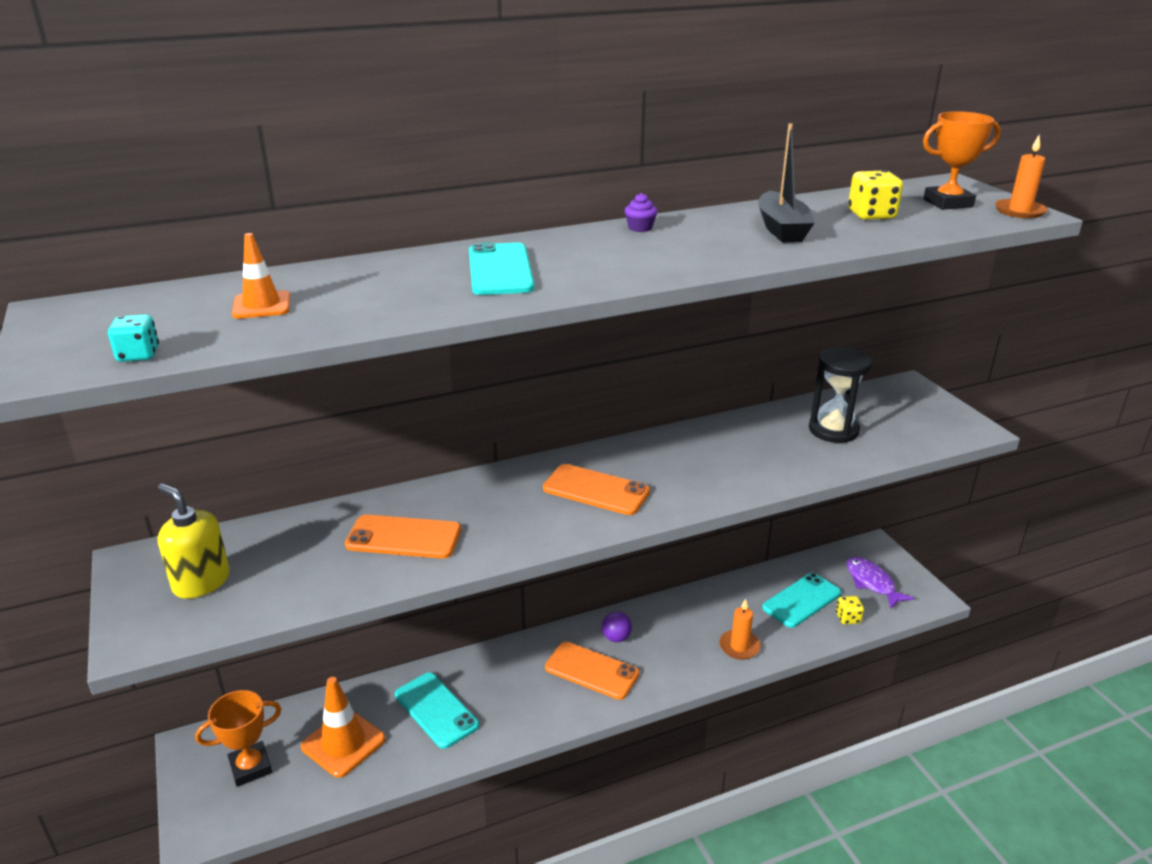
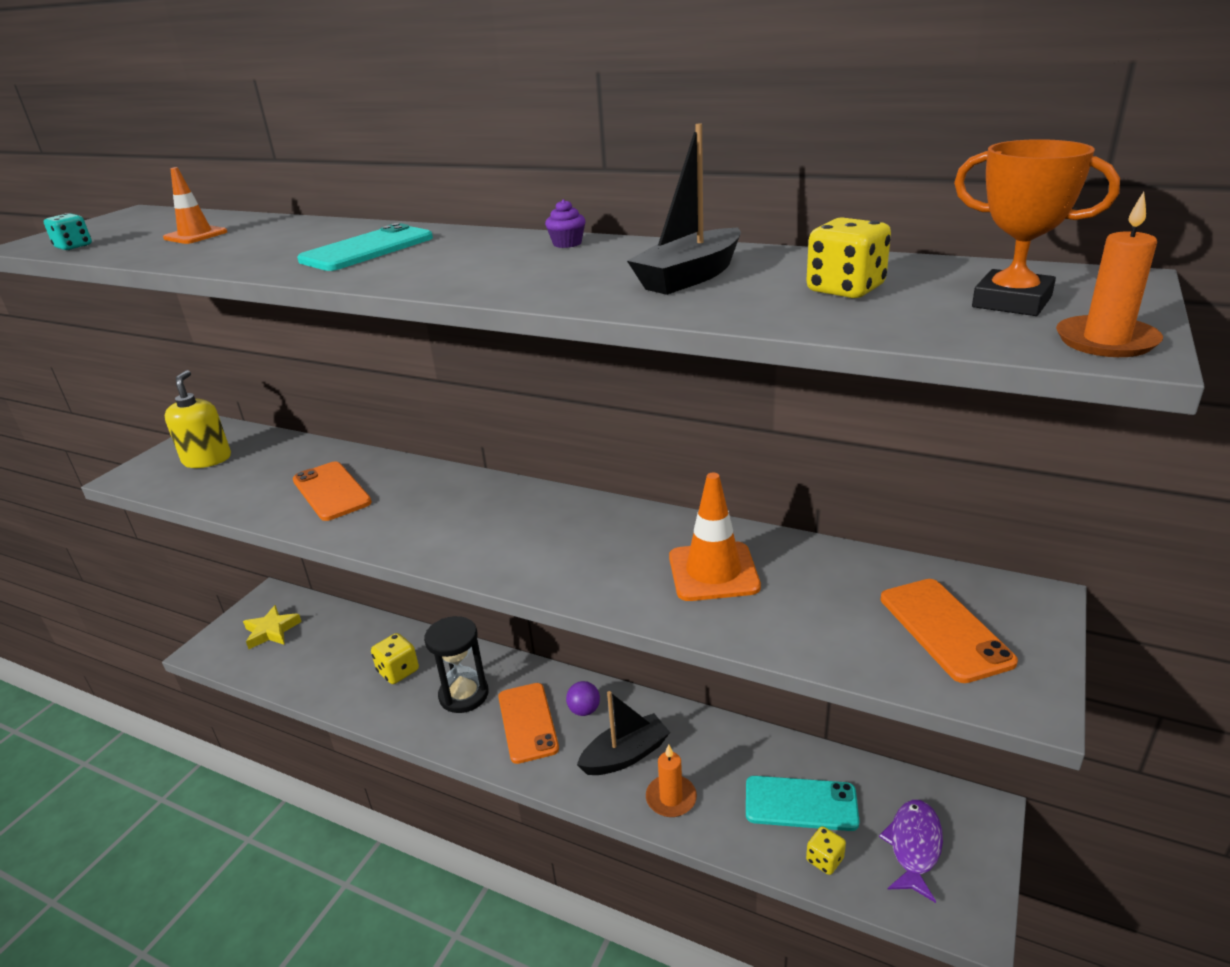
camera: 50 degrees right, 0 degrees up
(250, 767) = (272, 631): orange trophy -> yellow star
(343, 743) = (326, 652): orange traffic cone -> orange traffic cone (713, 572)
(436, 710) = (398, 671): turquoise phone -> yellow dice
(596, 490) = (501, 528): orange phone -> orange phone (944, 629)
(681, 644) = (625, 755): none -> black boat
(833, 430) = (823, 597): black hourglass -> black hourglass (464, 695)

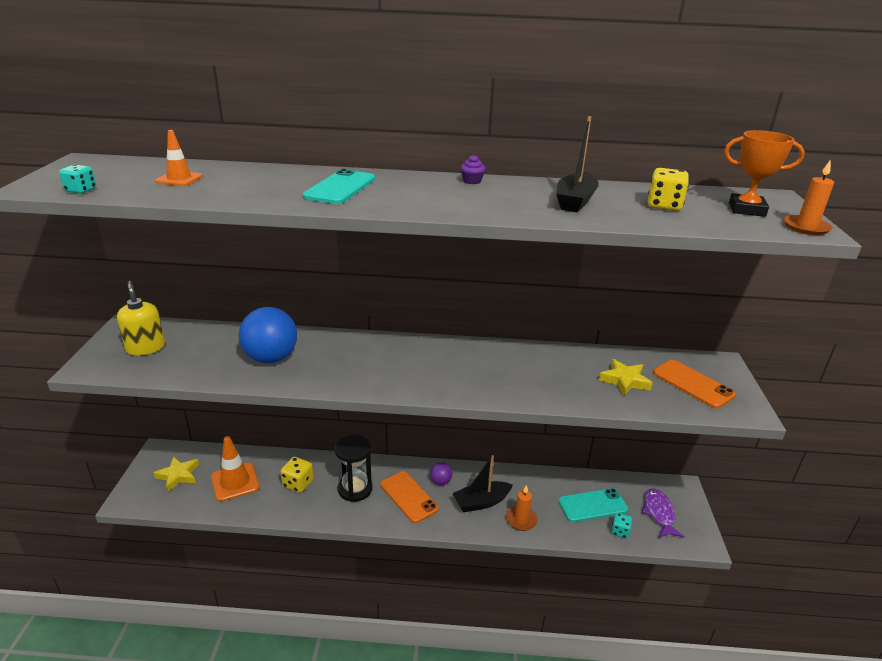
camera: 25 degrees left, 0 degrees up
(331, 491) = (271, 358): orange phone -> blue ball
(625, 755) = (481, 502): black boat -> black boat turned 150 degrees counterclockwise
(713, 572) = (559, 373): orange traffic cone -> orange traffic cone (235, 482)
(819, 602) = (625, 380): none -> yellow star
(824, 860) = (619, 531): yellow dice -> turquoise dice

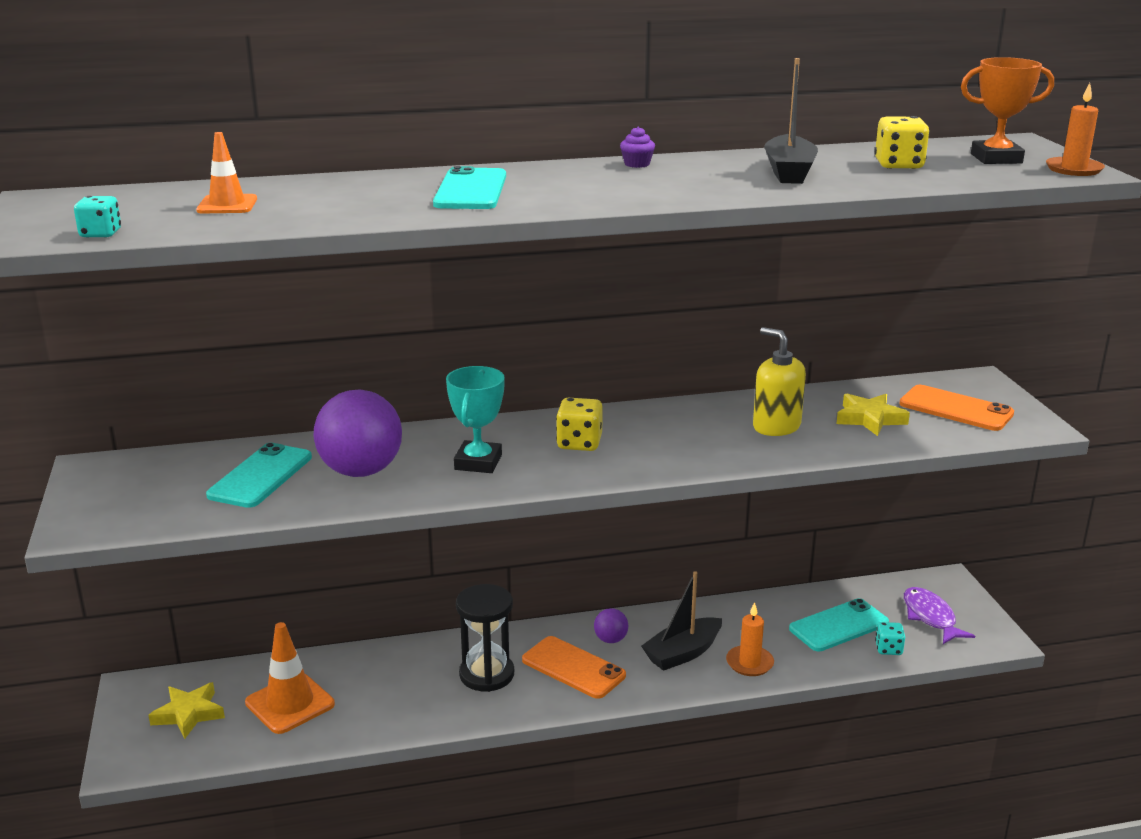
camera: 15 degrees left, 5 degrees down
(146, 348) = (151, 490): yellow soap dispenser -> yellow soap dispenser (776, 426)
(212, 350) = (260, 476): none -> turquoise phone
(271, 358) = (361, 471): blue ball -> purple ball
(298, 483) = (393, 685): yellow dice -> yellow dice (579, 443)
(345, 365) = (478, 462): none -> turquoise trophy

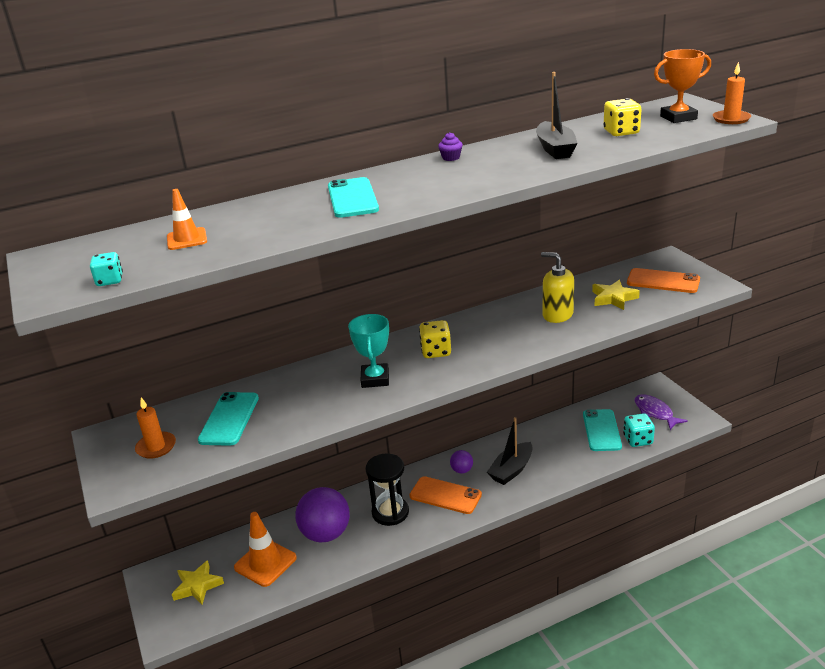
camera: 10 degrees left, 5 degrees up
(361, 471) = (298, 401): purple ball -> purple ball (326, 534)
(749, 663) = (556, 468): orange candle -> orange candle (156, 447)
(838, 626) = (601, 430): turquoise phone -> turquoise phone turned 45 degrees counterclockwise
(888, 649) = (638, 440): turquoise dice -> turquoise dice, size x1.51

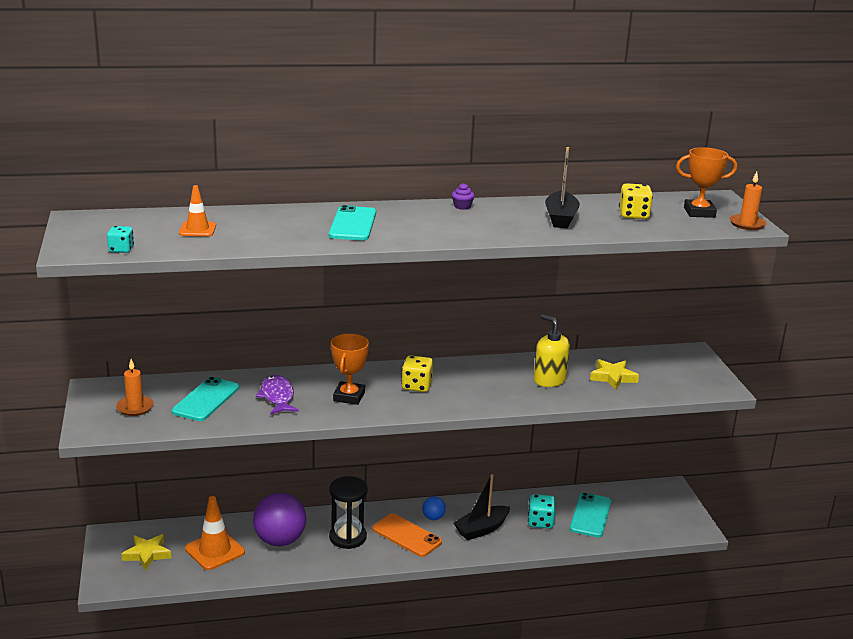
camera: 10 degrees right, 5 degrees down
(375, 379) = (349, 396): turquoise trophy -> orange trophy
(462, 470) = (433, 517): purple ball -> blue ball
(638, 440) = (622, 533): turquoise dice -> turquoise dice (540, 522)
(655, 412) = (654, 512): purple fish -> purple fish (277, 397)
(663, 281) = (672, 373): orange phone -> none

